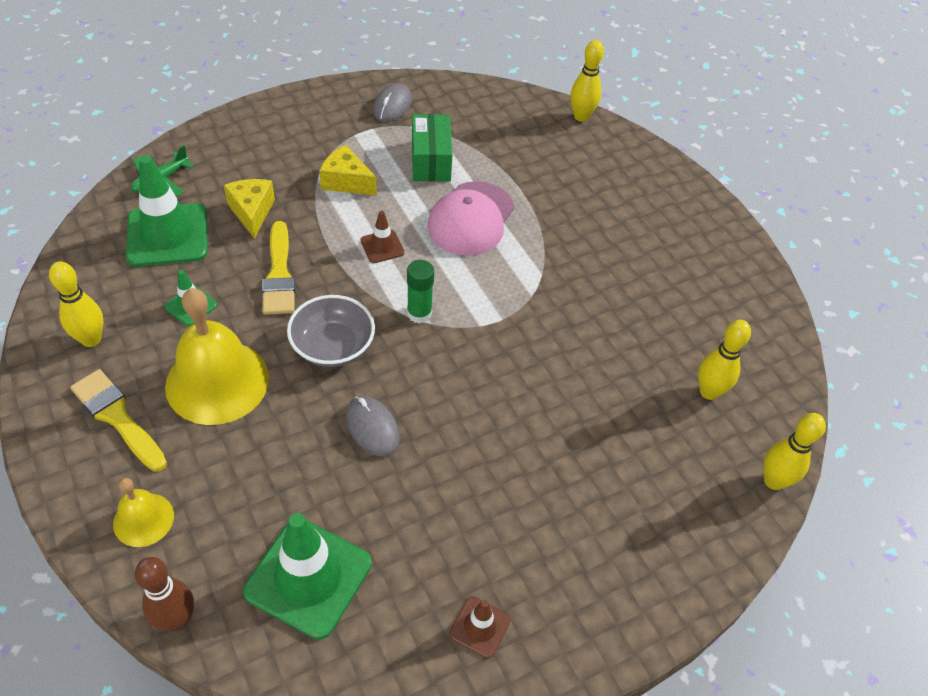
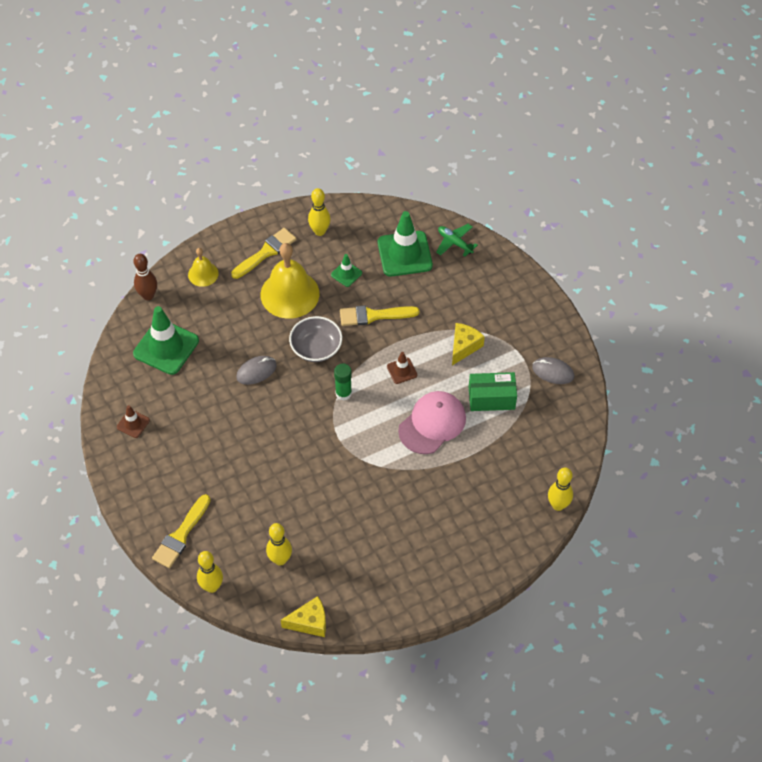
camera: 95 degrees right, 5 degrees up
(252, 212) = (429, 295): yellow cheese -> yellow cheese (309, 622)
(471, 219) = (432, 424): pink cap -> pink cap turned 105 degrees clockwise
(693, 530) = (181, 535): none -> yellow brush

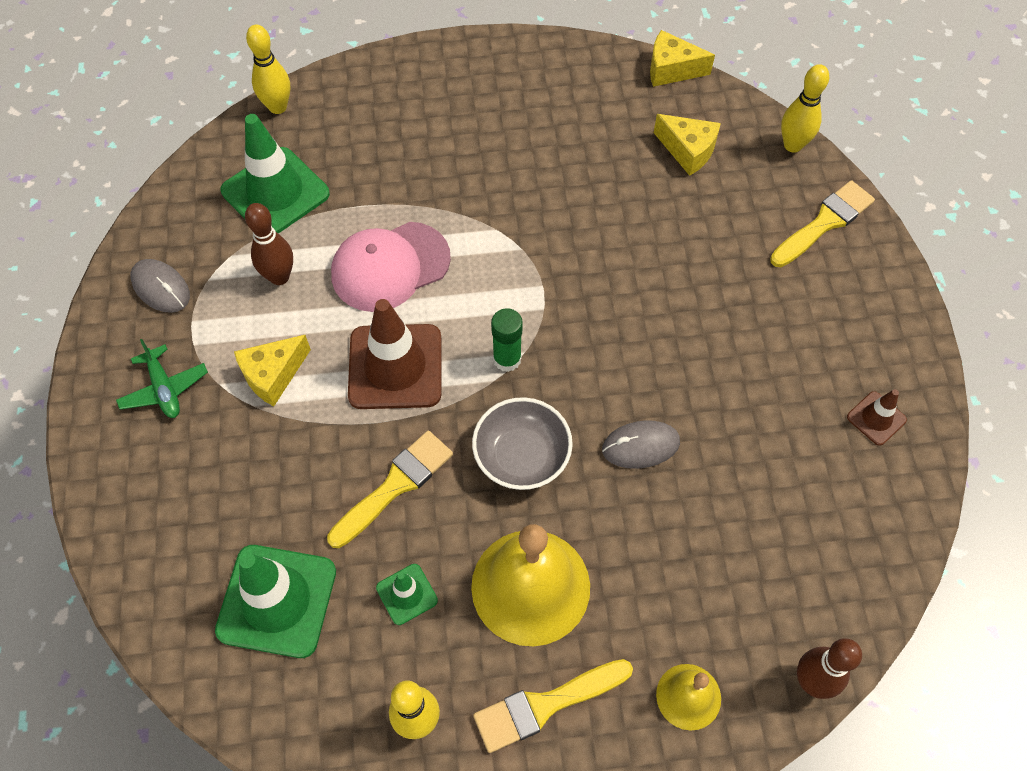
camera: 160 degrees left, 5 degrees up
(166, 347) = (794, 549): green traffic cone -> green traffic cone (275, 192)
(280, 559) = (688, 151): yellow bowling pin -> yellow cheese
(374, 316) = (395, 485): yellow brush -> yellow brush turned 60 degrees counterclockwise
(402, 371) = (395, 367): brown traffic cone -> brown traffic cone, size x2.07
(454, 243) = (170, 592): green plane -> green plane (164, 389)
(491, 398) = (279, 277): green box -> brown bowling pin

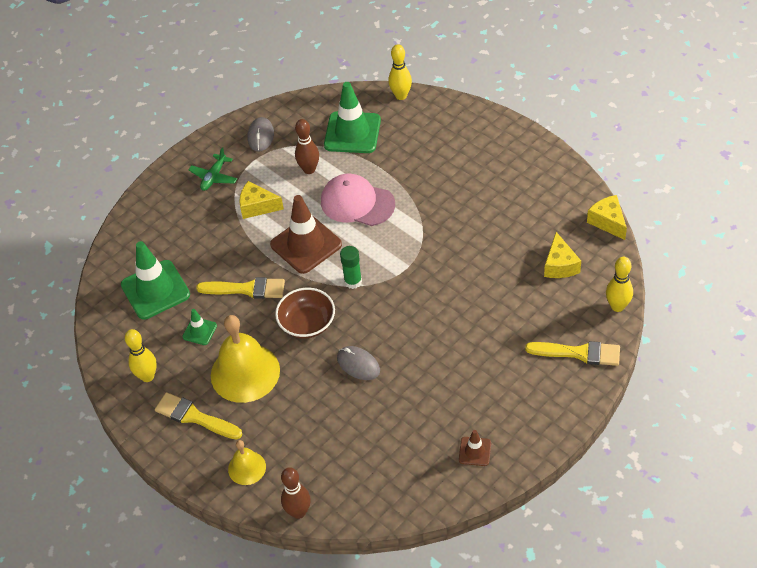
camera: 55 degrees right, 10 degrees down
(522, 456) = (307, 323): grey bowl -> brown bowl

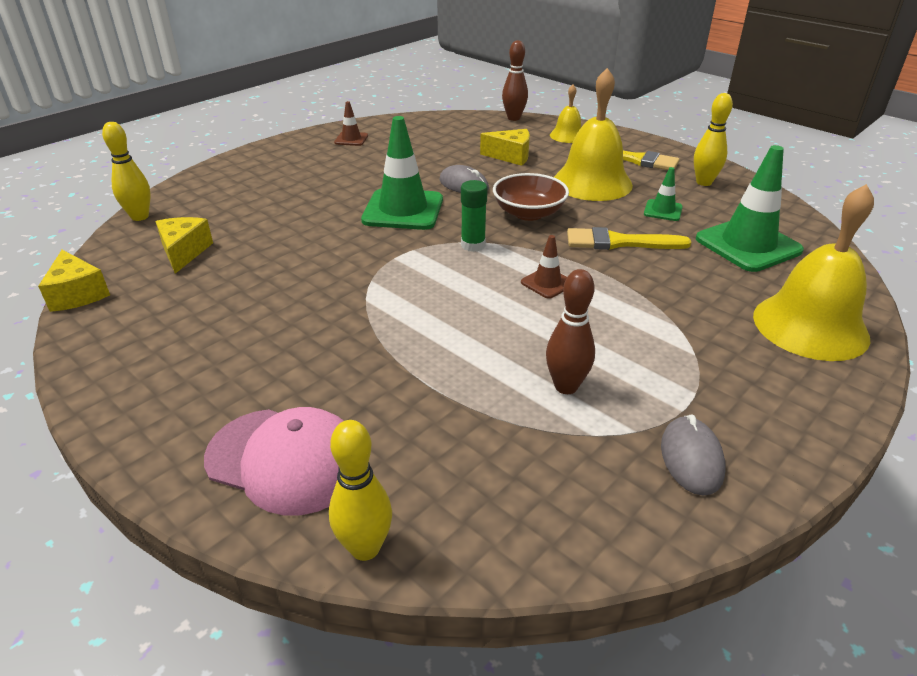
camera: 175 degrees right, 15 degrees down
(159, 215) = (810, 326): none -> yellow bell
(214, 177) = (749, 381): green plane -> none
(257, 206) = (643, 332): yellow cheese -> yellow cheese (510, 156)
(306, 245) = (547, 283): brown traffic cone -> brown traffic cone, size x0.48
(352, 133) = (485, 456): green traffic cone -> green traffic cone (403, 210)
(357, 203) = (470, 331): pink cap -> pink cap (285, 460)
(579, 353) = (213, 187): yellow brush -> none

